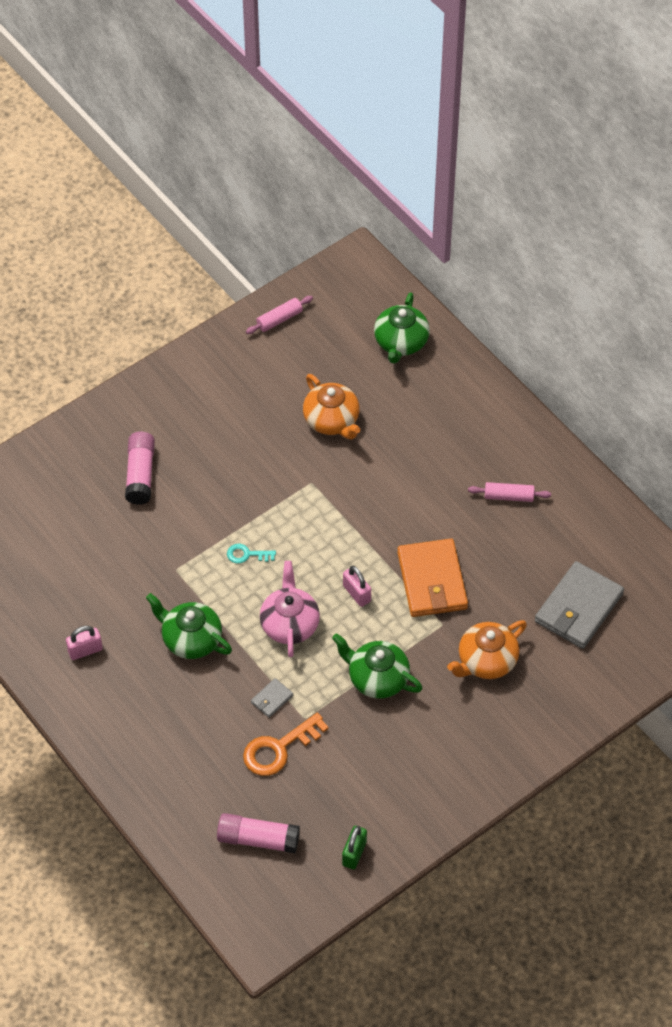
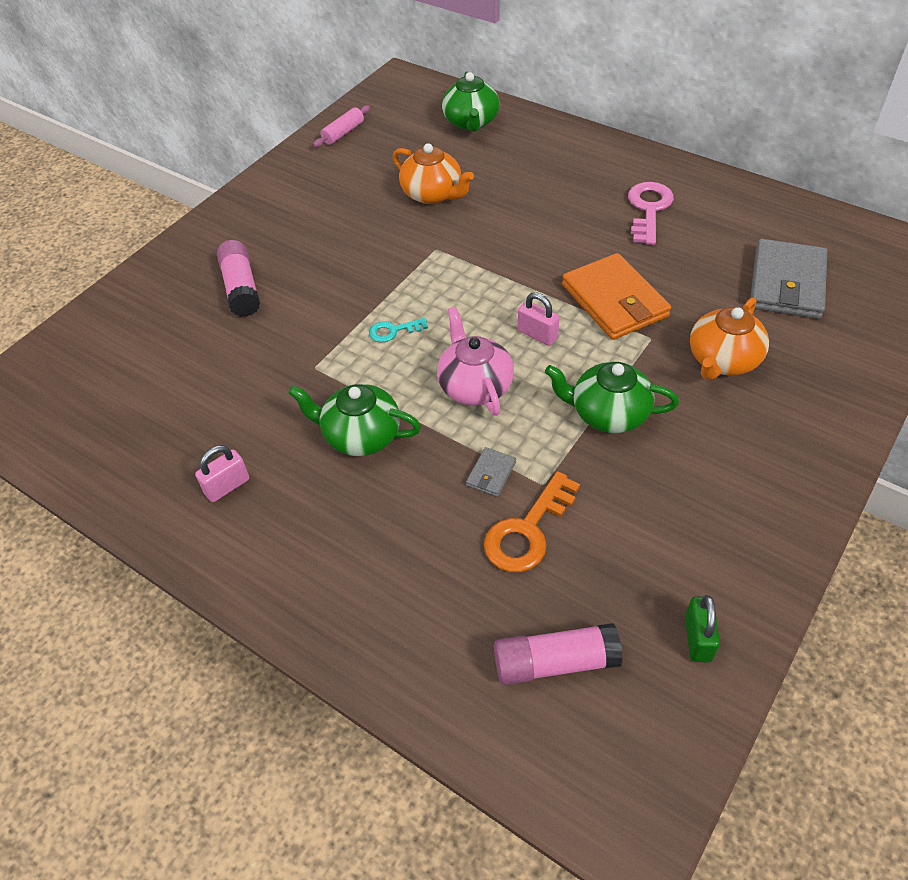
camera: 15 degrees left, 5 degrees down
(509, 496) = (649, 209): pink rolling pin -> pink key

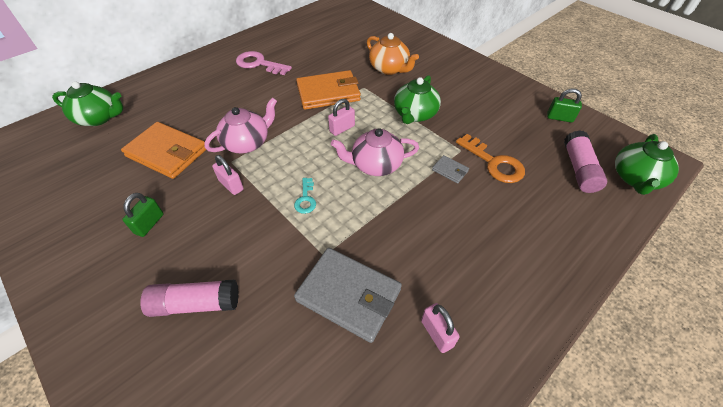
camera: 80 degrees left, 0 degrees up
(328, 222) = (149, 224): none -> green padlock
(343, 133) = (30, 197): pink rolling pin -> none
(360, 435) = (403, 233): green teapot -> green teapot (635, 178)
(397, 261) = (231, 185): none -> pink padlock
(433, 194) = (167, 152): orange teapot -> orange wallet
(473, 252) = (247, 143): none -> pink teapot
(787, 283) = (345, 37): grey wallet -> grey wallet (349, 295)

